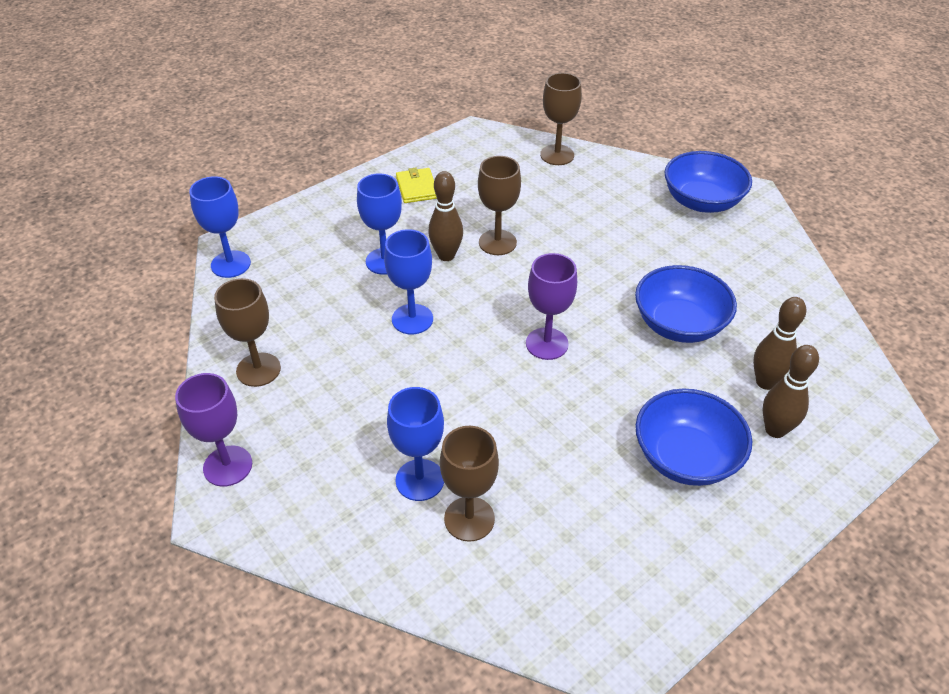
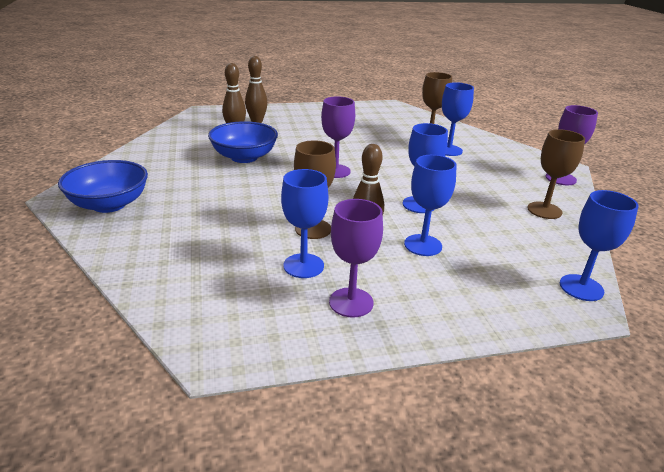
camera: 155 degrees left, 15 degrees down
(417, 188) = (351, 302): yellow wallet -> purple goblet
(474, 203) = (303, 266): none -> blue goblet
(557, 155) = (161, 286): brown goblet -> none
(685, 457) = (310, 126): blue bowl -> none

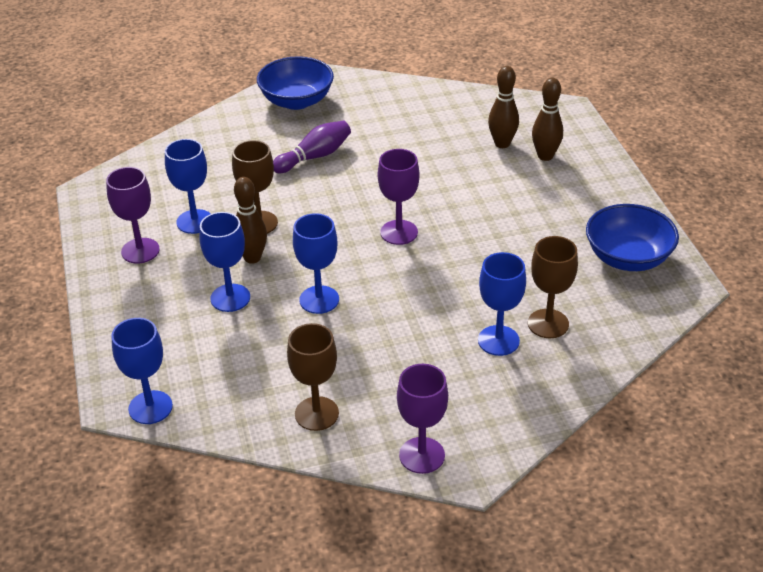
camera: 90 degrees right, 10 degrees up
(215, 199) = (314, 157): none -> purple bowling pin
(244, 157) = (422, 161): blue bowl -> blue bowl (628, 258)

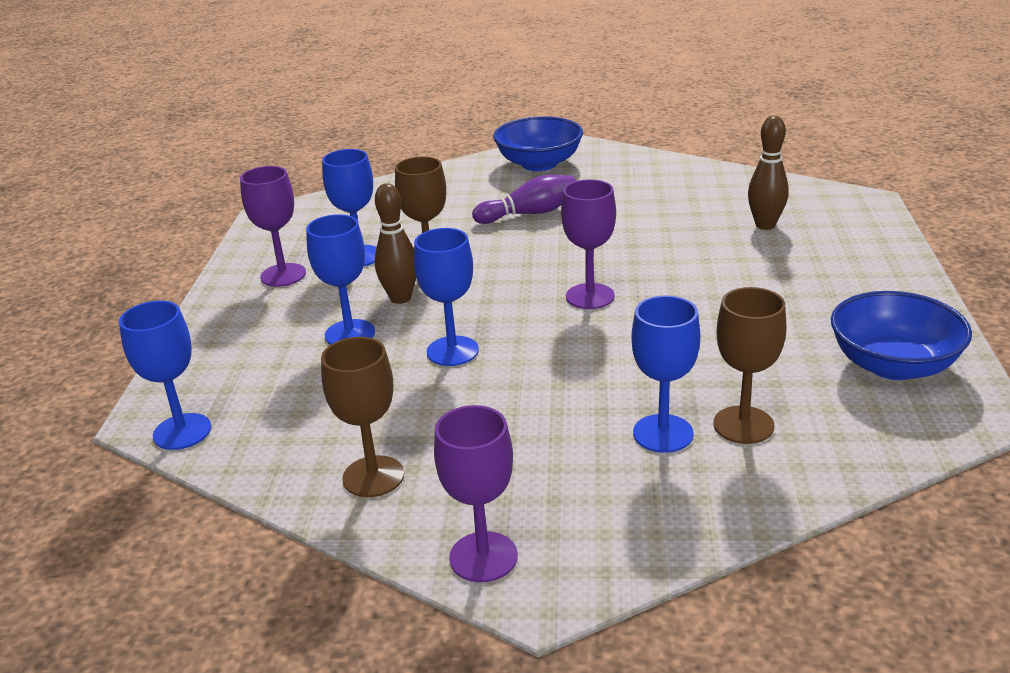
camera: 20 degrees right, 10 degrees down
(545, 156) = (817, 243): brown bowling pin -> none

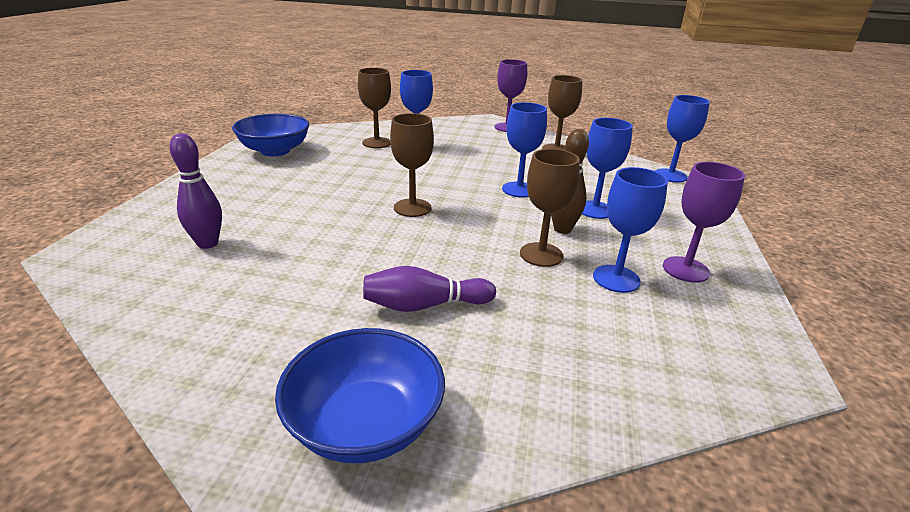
camera: 175 degrees left, 0 degrees up
(590, 296) = (412, 208): purple goblet -> brown goblet
(765, 225) = (208, 243): brown bowling pin -> purple bowling pin

